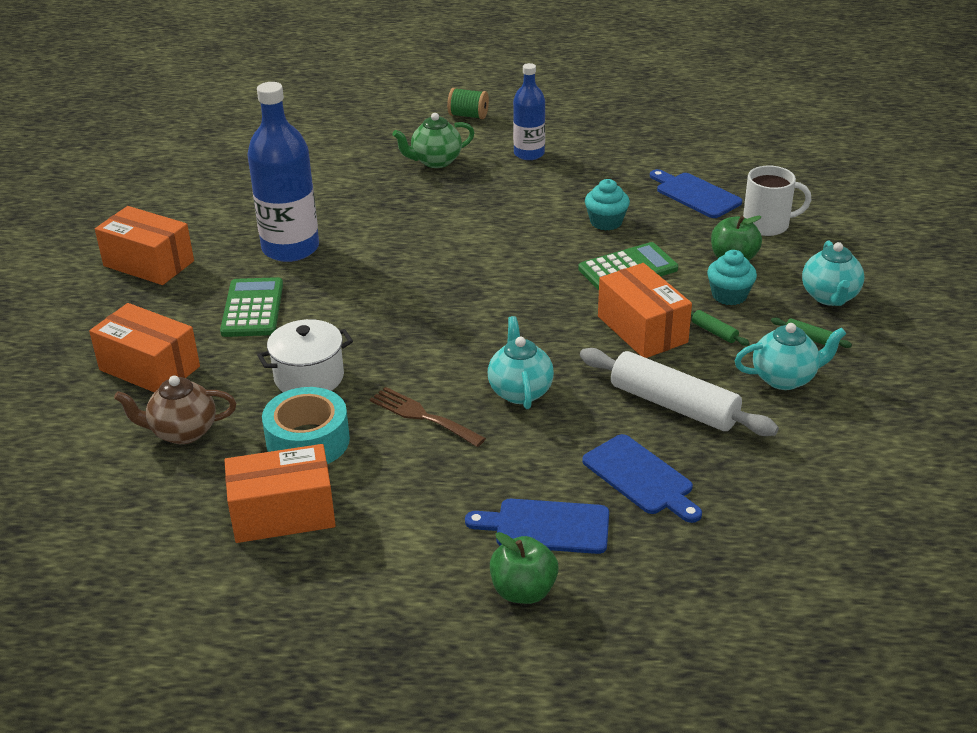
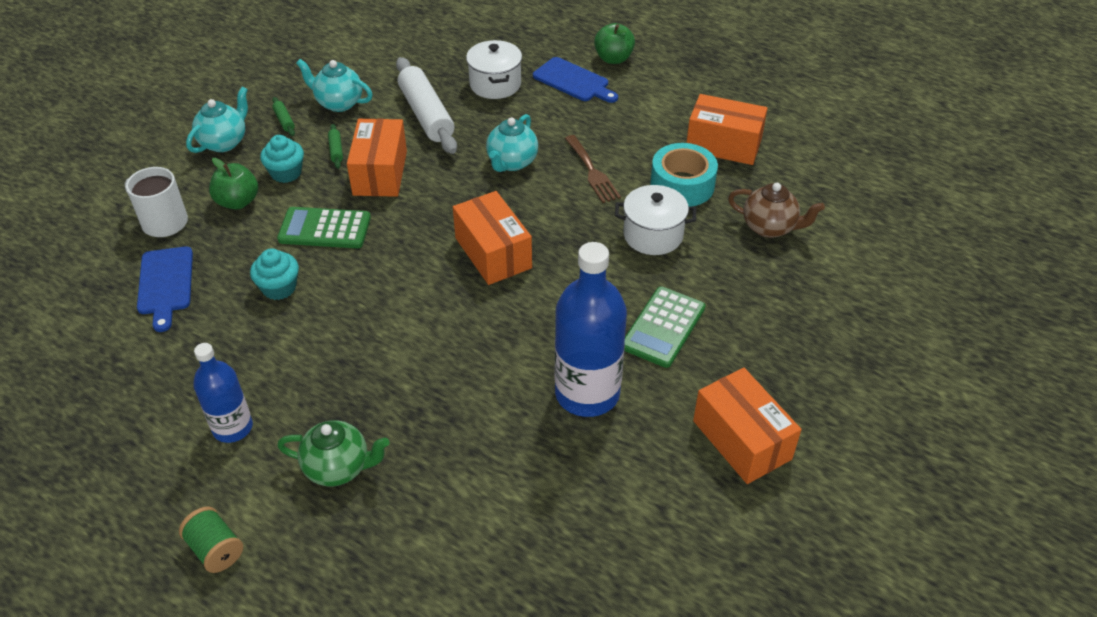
camera: 150 degrees left, 10 degrees up
(149, 368) = (779, 298): orange box -> orange box (493, 253)
(640, 477) = (495, 84): blue cutting board -> white pot

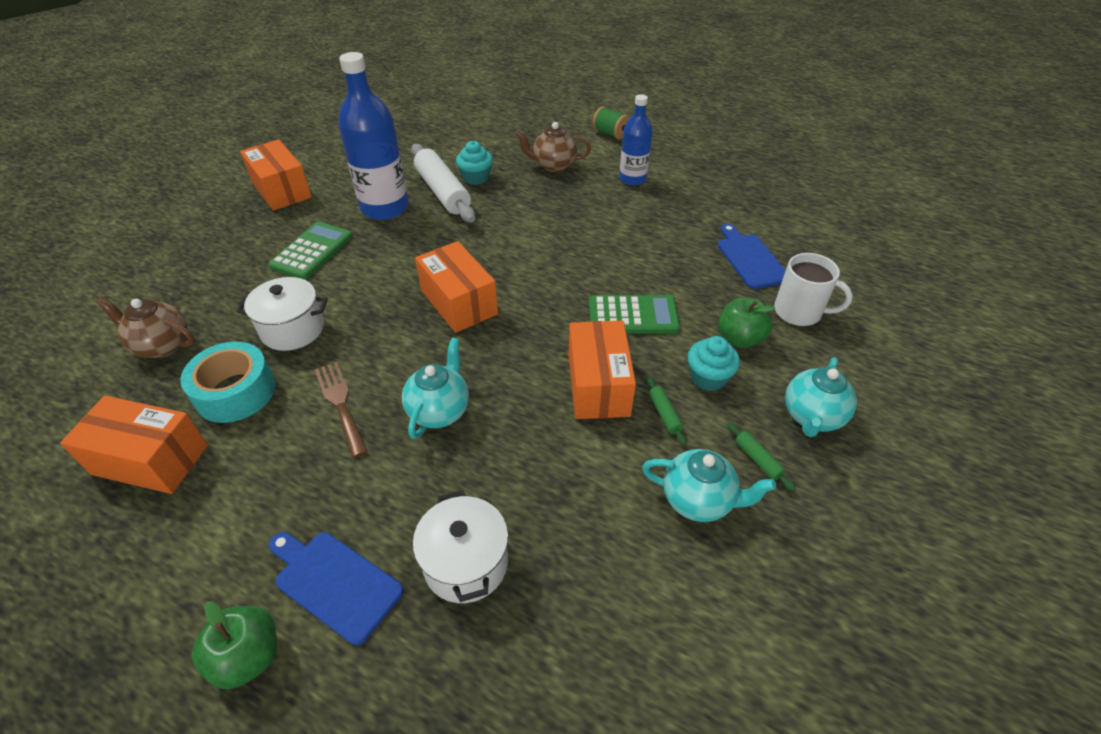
camera: 175 degrees right, 0 degrees up
(279, 288) = (649, 262): turquoise cupcake -> turquoise cupcake (476, 178)
(338, 468) = (553, 165): green teapot -> brown teapot
(426, 114) = (563, 486): white rolling pin -> white rolling pin (443, 192)

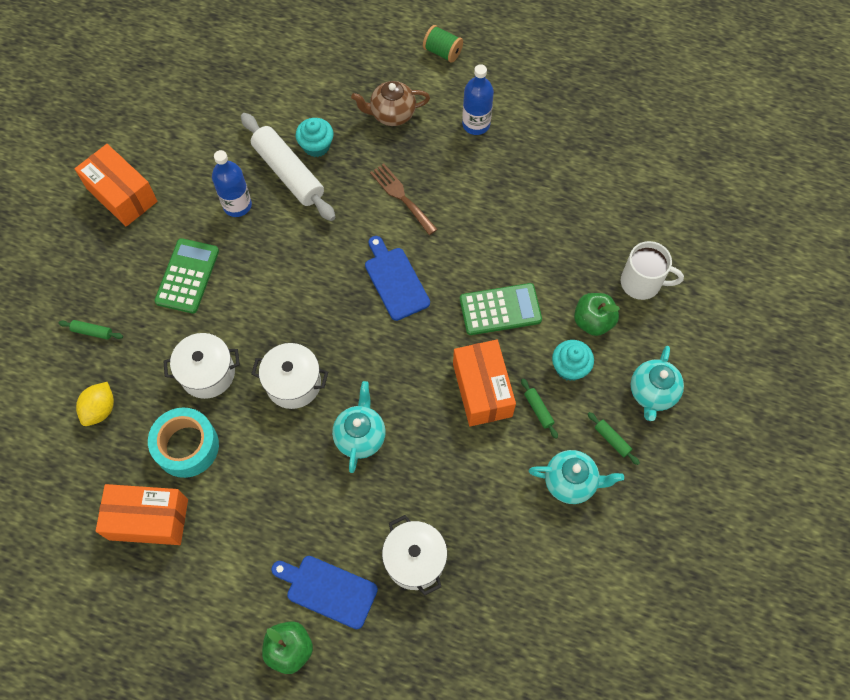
camera: 10 degrees left, 20 degrees up
(162, 345) = (100, 409): brown teapot -> yellow lemon
(194, 281) = (92, 332): none -> green rolling pin
(340, 403) = (278, 443): brown fork -> brown fork (401, 196)
(381, 350) = (293, 383): none -> white pot
(385, 208) = (237, 205): blue bottle -> blue bottle, size x0.60
(459, 302) = (344, 318): orange box -> none
(750, 259) = (598, 223): blue cutting board -> blue cutting board (395, 280)

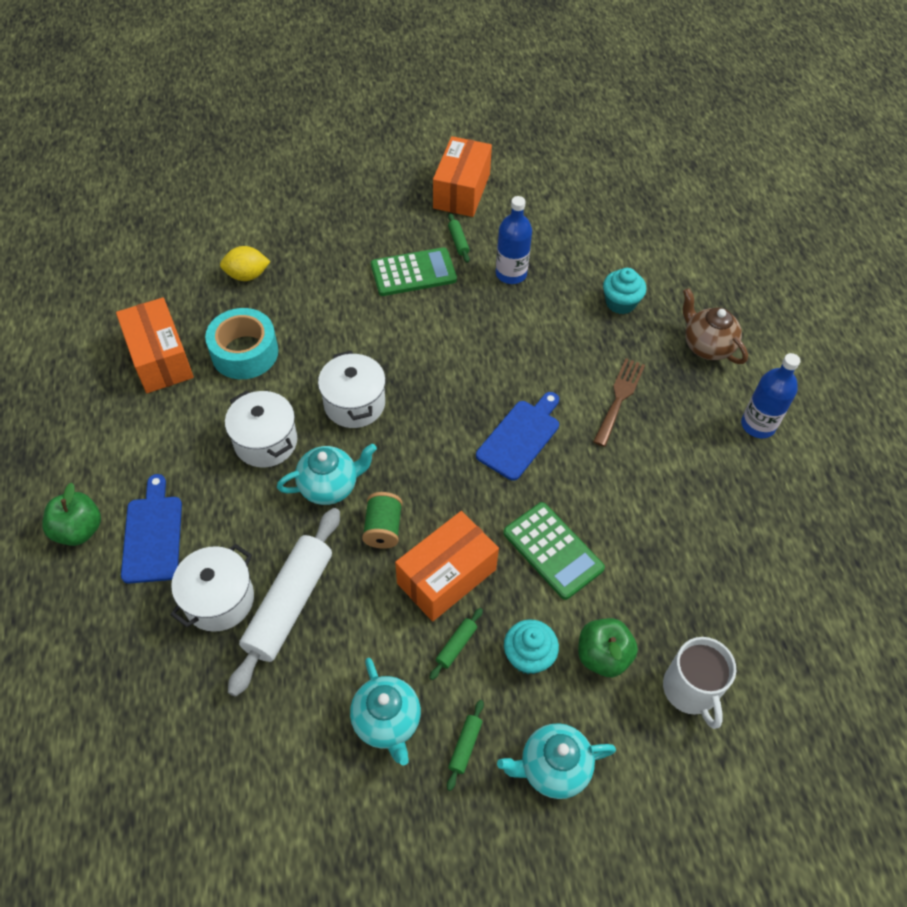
camera: 60 degrees right, 10 degrees down
(92, 332) = (317, 235): green rolling pin -> green rolling pin (458, 241)
(207, 373) = (325, 333): white pot -> white pot (266, 442)
(288, 173) = (574, 295): white rolling pin -> white rolling pin (289, 604)
(442, 52) = (818, 355): green spool -> green spool (383, 528)

